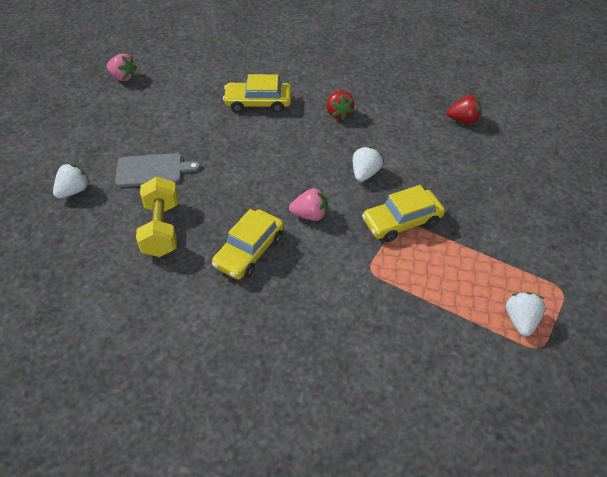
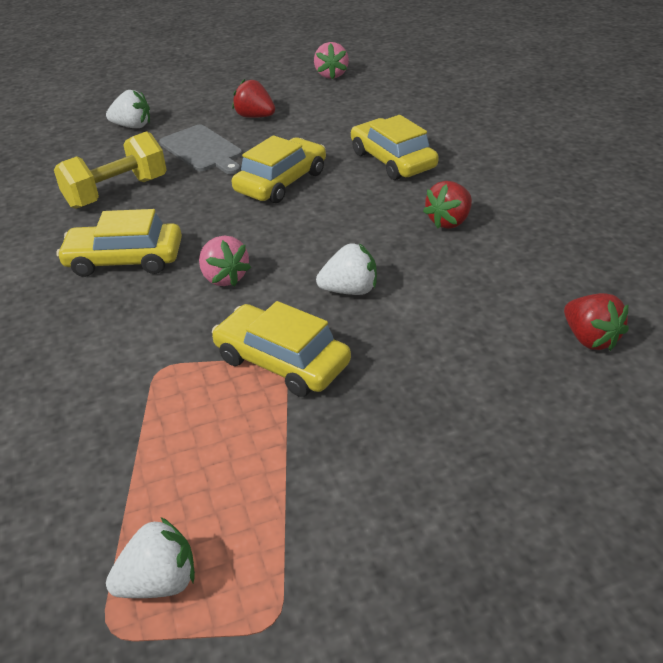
camera: 60 degrees right, 10 degrees down
(137, 131) = (255, 116): none -> red strawberry
(232, 153) = (281, 182): none -> yellow car

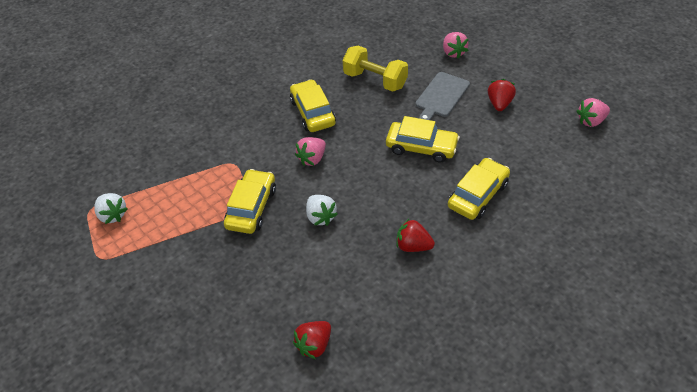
camera: 70 degrees right, 10 degrees up
(132, 126) = (453, 52): white strawberry -> pink strawberry

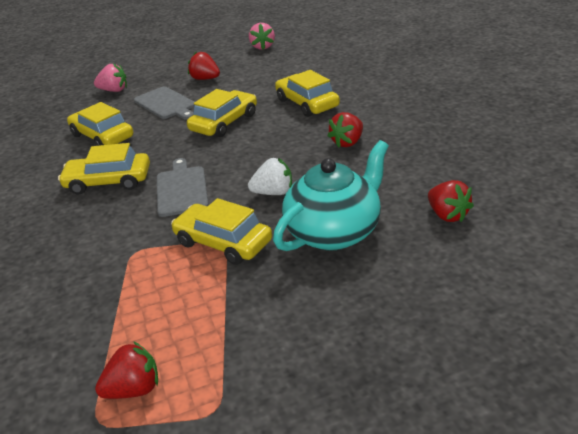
camera: 70 degrees left, 15 degrees down
(113, 215) = (134, 389): white strawberry -> red strawberry
(276, 271) = (334, 232): none -> turquoise teapot
(312, 159) = (181, 189): pink strawberry -> grey cutting board
(375, 80) = (102, 136): yellow dumbbell -> yellow car

